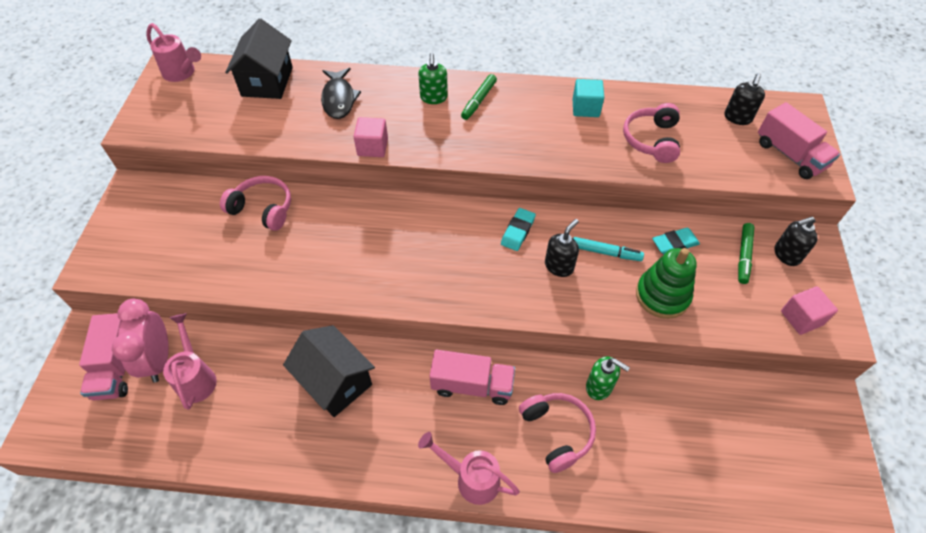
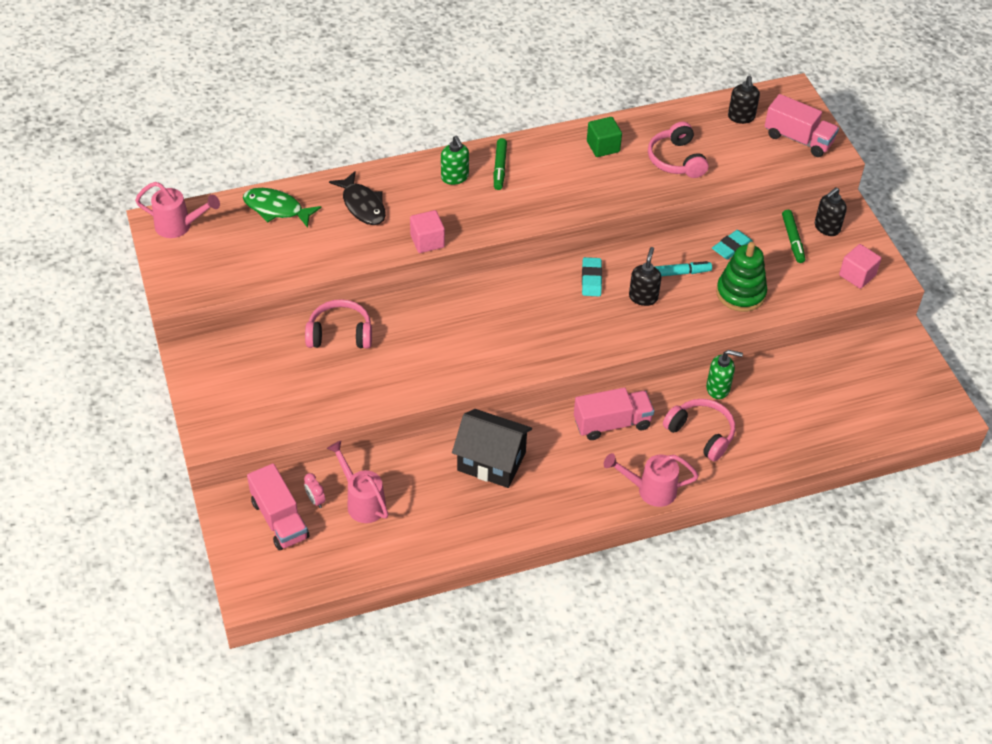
camera: 25 degrees left, 5 degrees down
(159, 359) = (315, 500): pink clock -> pink clock, size x0.44
(267, 81) = (276, 209): black house -> green fish
(585, 108) = (603, 146): turquoise cube -> green cube

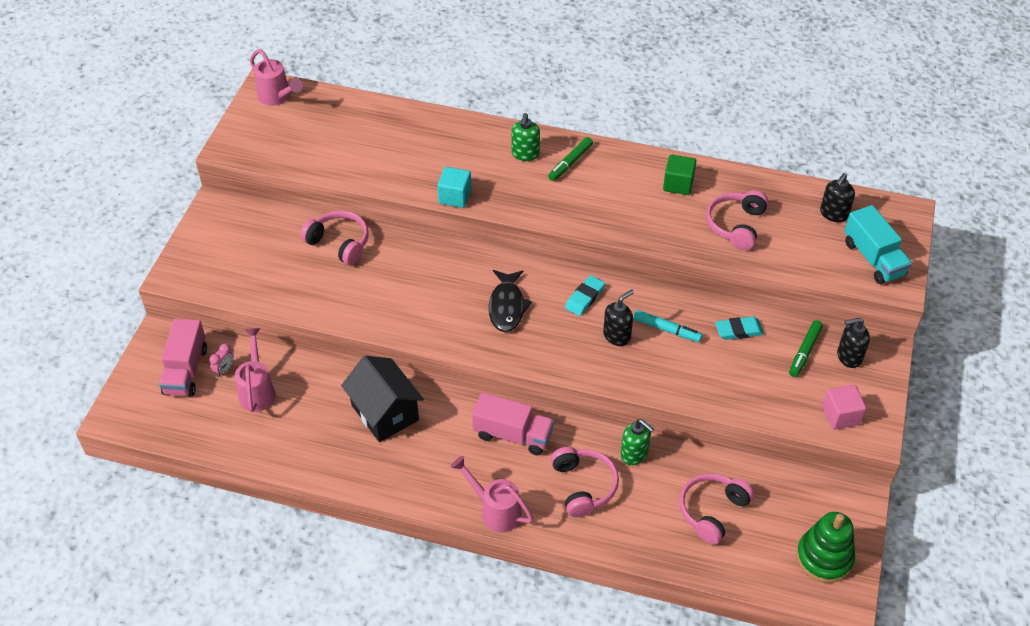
camera: 35 degrees right, 0 degrees up
(276, 209) = (361, 116): green fish -> none
(315, 500) = (224, 370): pink clock -> pink clock turned 150 degrees counterclockwise
(362, 205) = (430, 143): black fish -> black fish (507, 306)
(427, 241) = (455, 197): pink cube -> turquoise cube
(740, 293) = (710, 376): green stacking toy -> green stacking toy (824, 557)
(798, 139) = (873, 258): pink truck -> turquoise truck
(810, 401) = (712, 511): none -> pink headphones

